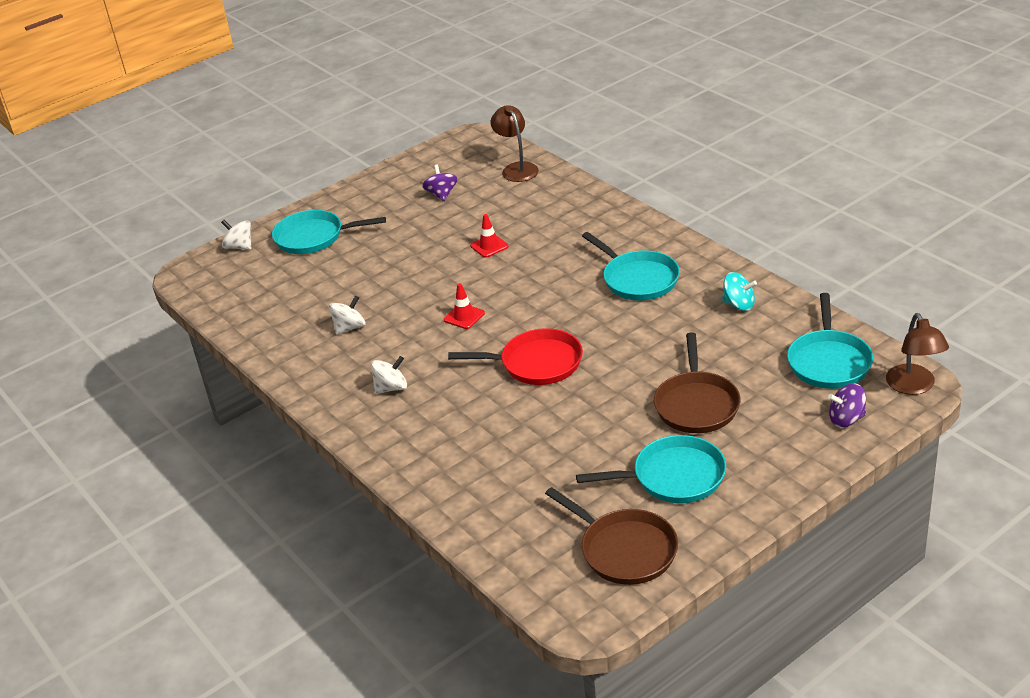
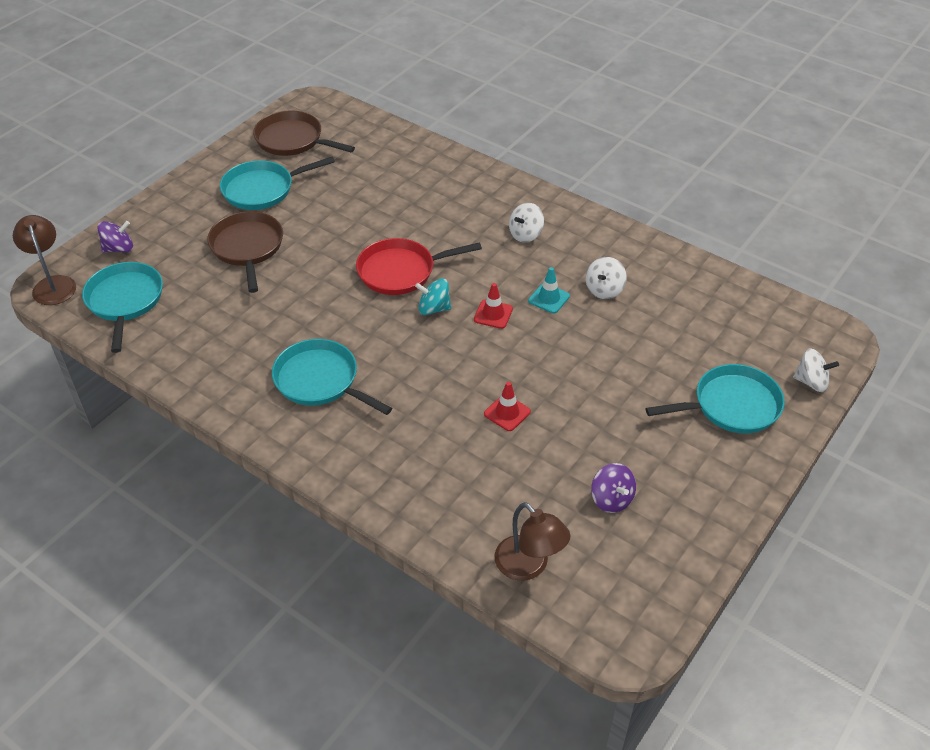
camera: 160 degrees right, 10 degrees up
(405, 325) = (549, 298): none -> turquoise traffic cone
(739, 304) = (208, 358): turquoise spinning top -> turquoise spinning top (434, 308)

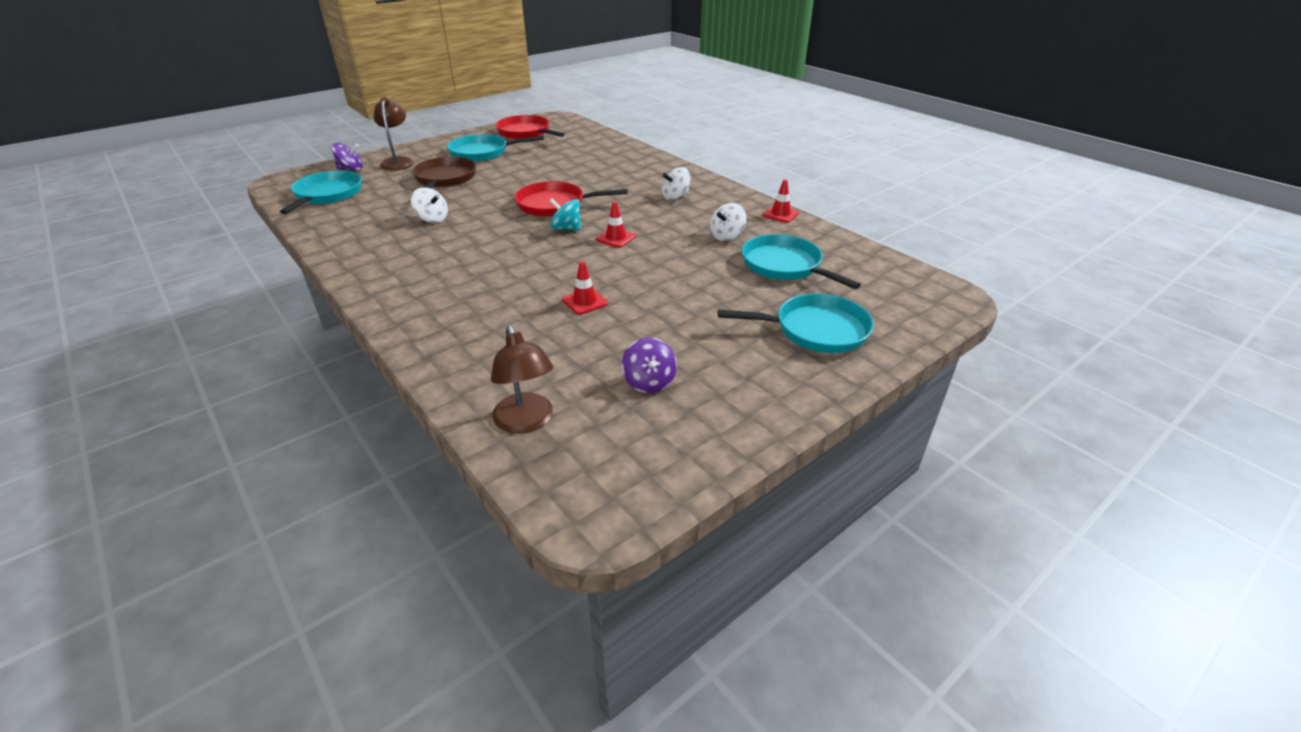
camera: 15 degrees right, 10 degrees down
(53, 284) = (285, 180): brown lamp -> brown lamp (398, 161)
(293, 140) = (526, 132): brown pan -> red pan
(320, 381) = (435, 258): turquoise pan -> turquoise pan (784, 266)
(549, 298) = (672, 235): turquoise traffic cone -> none
(646, 244) = (780, 214): none -> red traffic cone
(811, 382) = (911, 325): white spinning top -> white spinning top (432, 219)

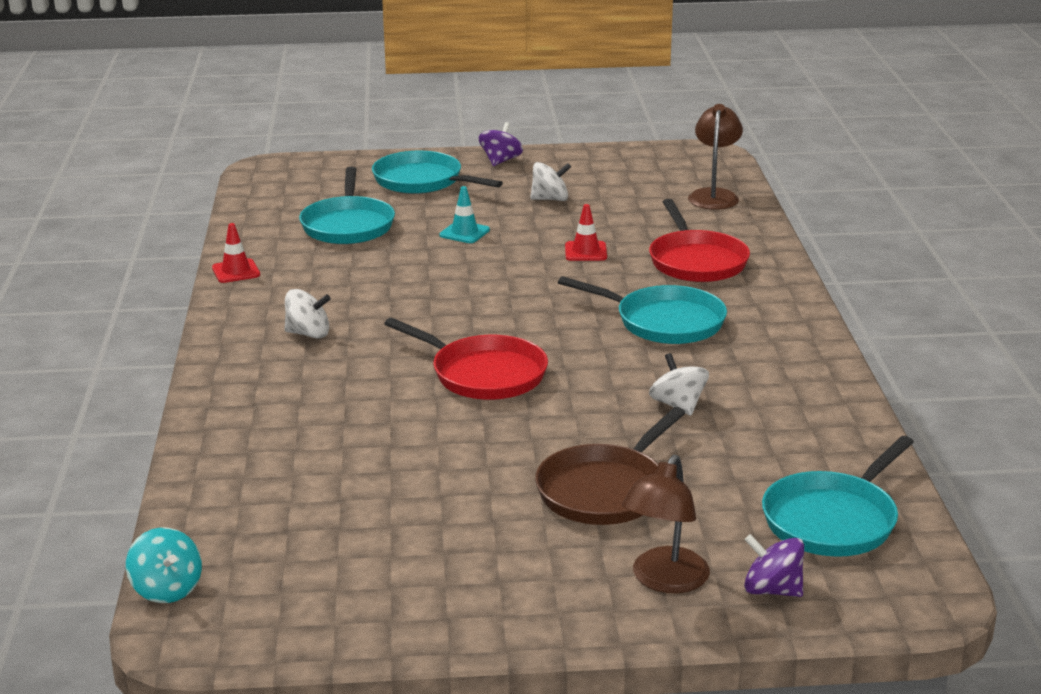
camera: 145 degrees left, 10 degrees down
(482, 152) = (477, 548): turquoise pan -> turquoise pan (664, 322)
(526, 132) = (321, 592): red pan -> red pan (696, 261)
(566, 228) = (511, 333): turquoise spinning top -> turquoise spinning top (167, 589)
(615, 238) = (470, 302): red traffic cone -> none
(649, 382) = (600, 190): purple spinning top -> purple spinning top (500, 161)
(696, 288) = (464, 233): none -> turquoise traffic cone
(726, 236) = (345, 267): white spinning top -> white spinning top (550, 199)

